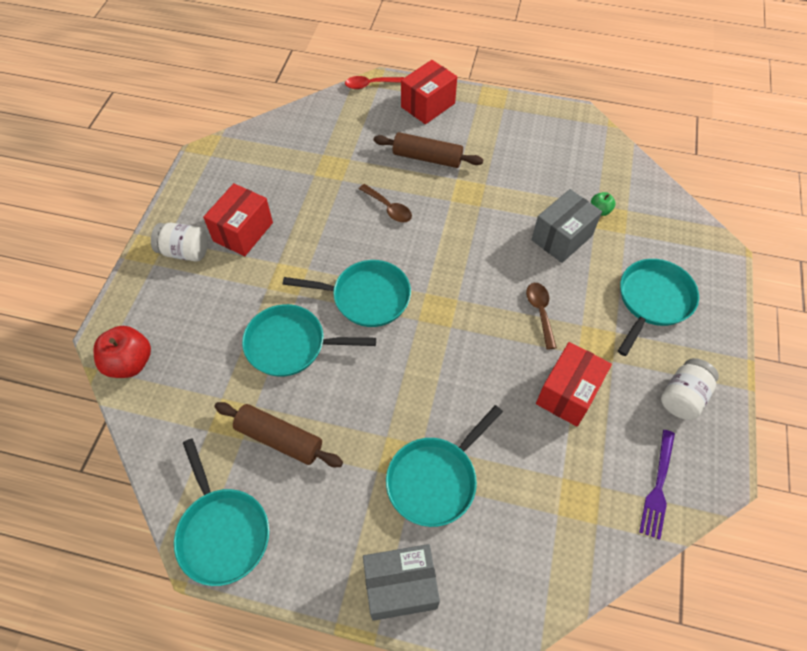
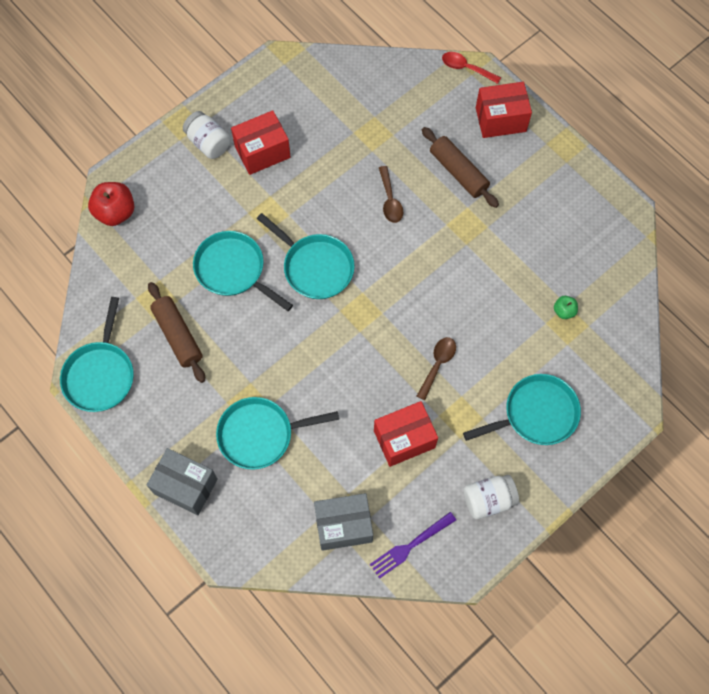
camera: 35 degrees right, 10 degrees up
(561, 238) = (509, 314): grey box -> grey box (343, 525)

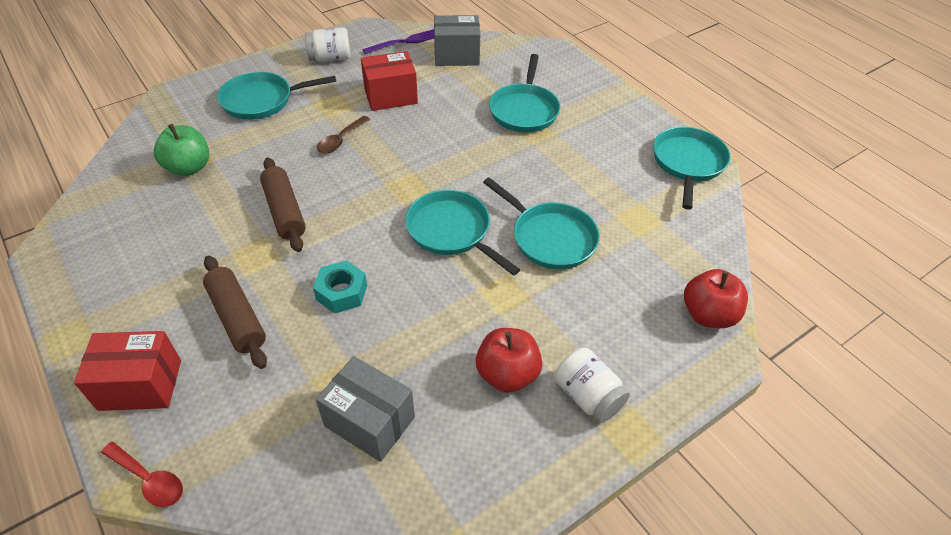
camera: 175 degrees left, 20 degrees down
(178, 335) = (610, 186): brown rolling pin -> brown rolling pin (284, 211)
(185, 486) = (592, 86): grey box -> grey box (369, 421)
(260, 434) = (524, 110): turquoise pan -> turquoise pan turned 105 degrees clockwise
(262, 152) = (507, 374): red box -> red apple
(390, 200) = (341, 292): brown spoon -> turquoise nut
(564, 311) = (189, 167): green apple -> green apple, size x1.92

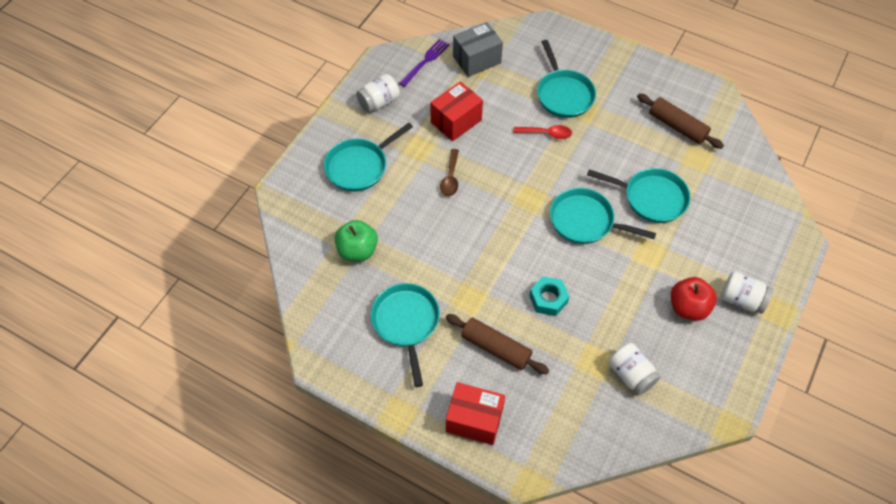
camera: 25 degrees left, 10 degrees up
(140, 385) = (474, 420): red box -> red box turned 45 degrees clockwise
(149, 479) = (532, 470): red spoon -> red spoon (546, 134)
(284, 211) = (460, 256): brown rolling pin -> brown rolling pin (677, 126)
(369, 421) = (631, 375): grey box -> white jar
(688, 163) = (703, 97): turquoise pan -> turquoise pan (406, 323)
(708, 315) = (778, 213): red apple -> none

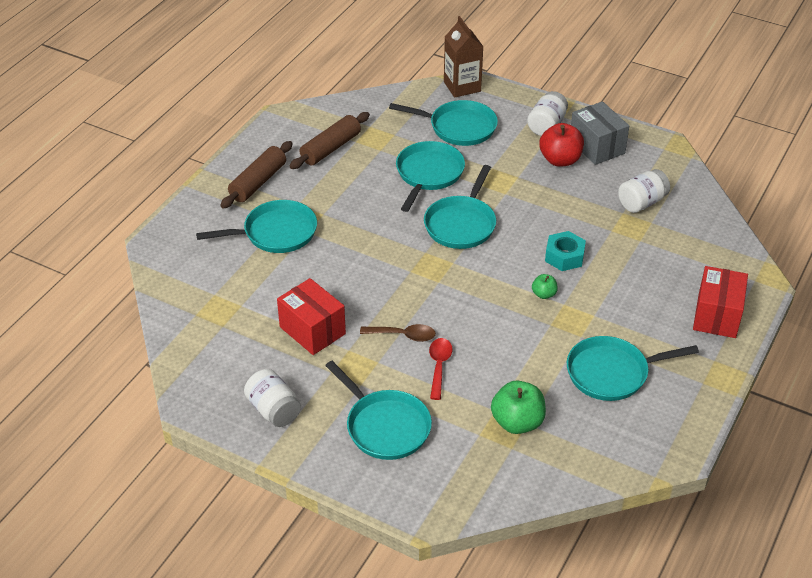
camera: 90 degrees left, 15 degrees down
(425, 61) = (204, 362): purple fork -> none
(477, 60) = (208, 310): grey box -> grey box (597, 147)
(495, 348) = (630, 298): brown rolling pin -> brown rolling pin (258, 182)
(499, 279) = (544, 294): none -> green apple
(546, 134) = (336, 249): red spoon -> red spoon (439, 366)
(725, 223) = (458, 127): none -> turquoise pan
(792, 228) = (462, 86): none -> brown carton

